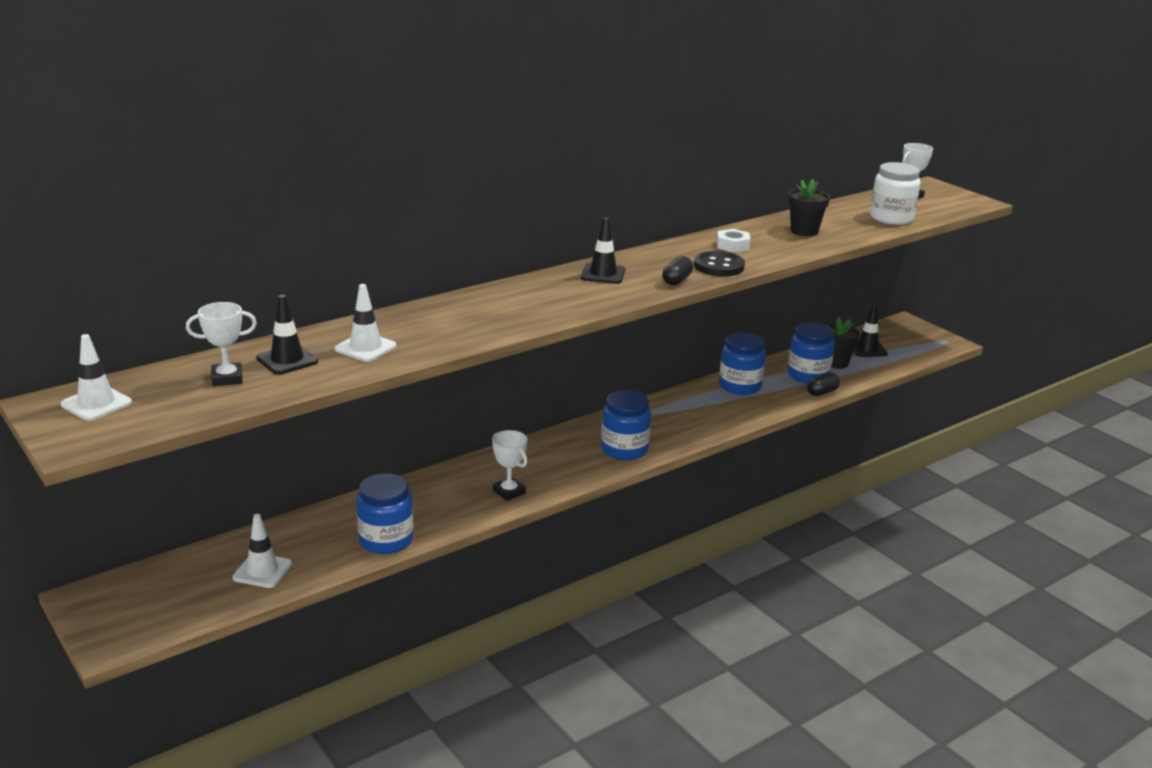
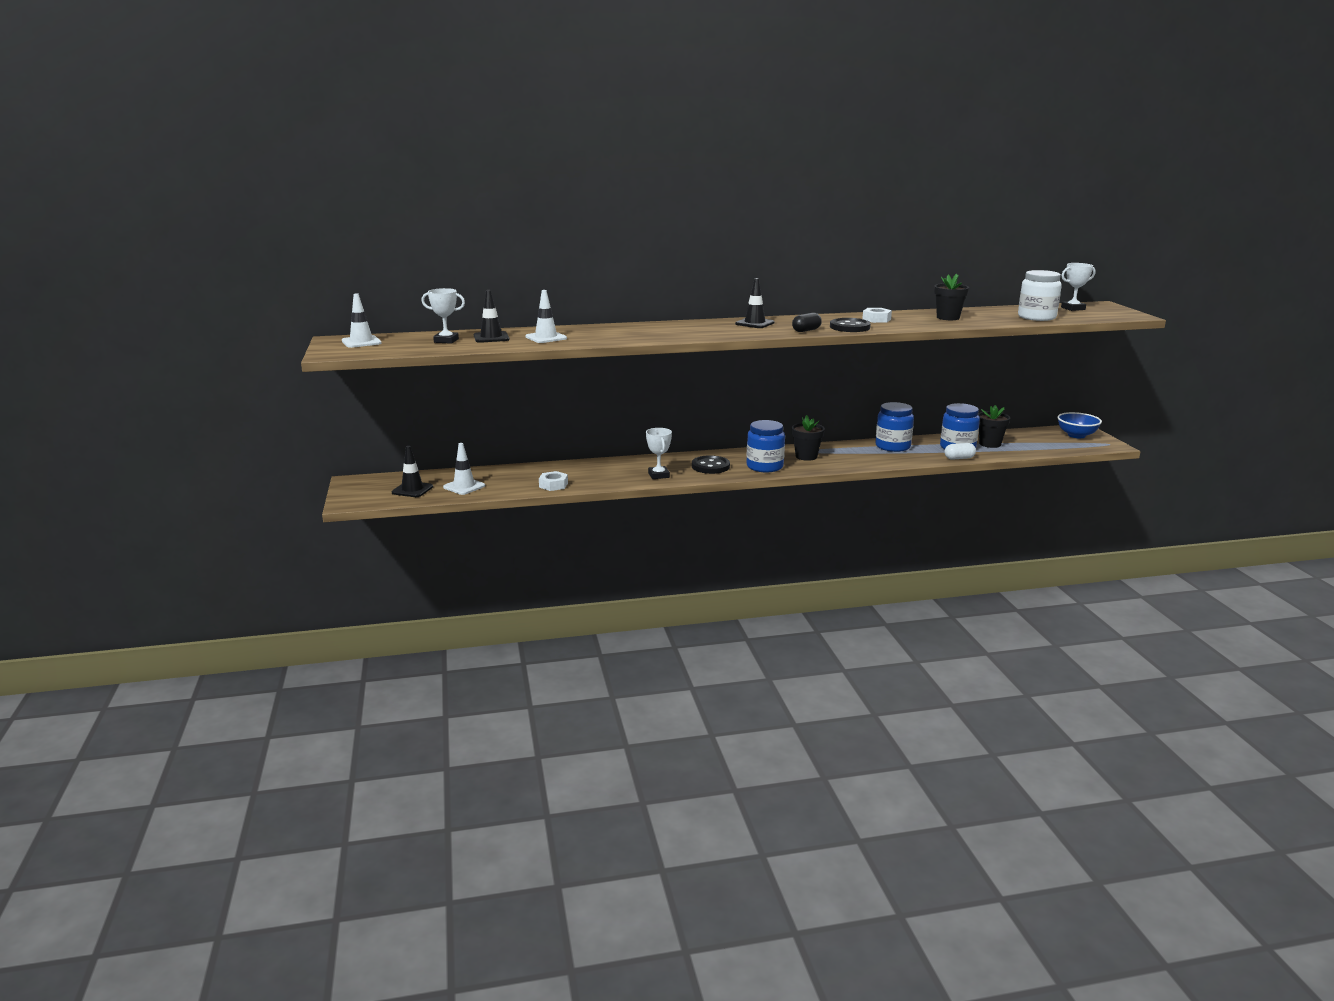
camera: 25 degrees right, 5 degrees down
(386, 540) = (553, 485): blue jar -> white nut
(560, 462) = (710, 466): none -> black button
(658, 422) = (806, 456): none -> black flower pot
(822, 392) = (959, 458): black capsule -> white capsule
(867, 349) = (1027, 440): black traffic cone -> black traffic cone (412, 490)
(908, 333) = (1076, 435): none -> blue bowl

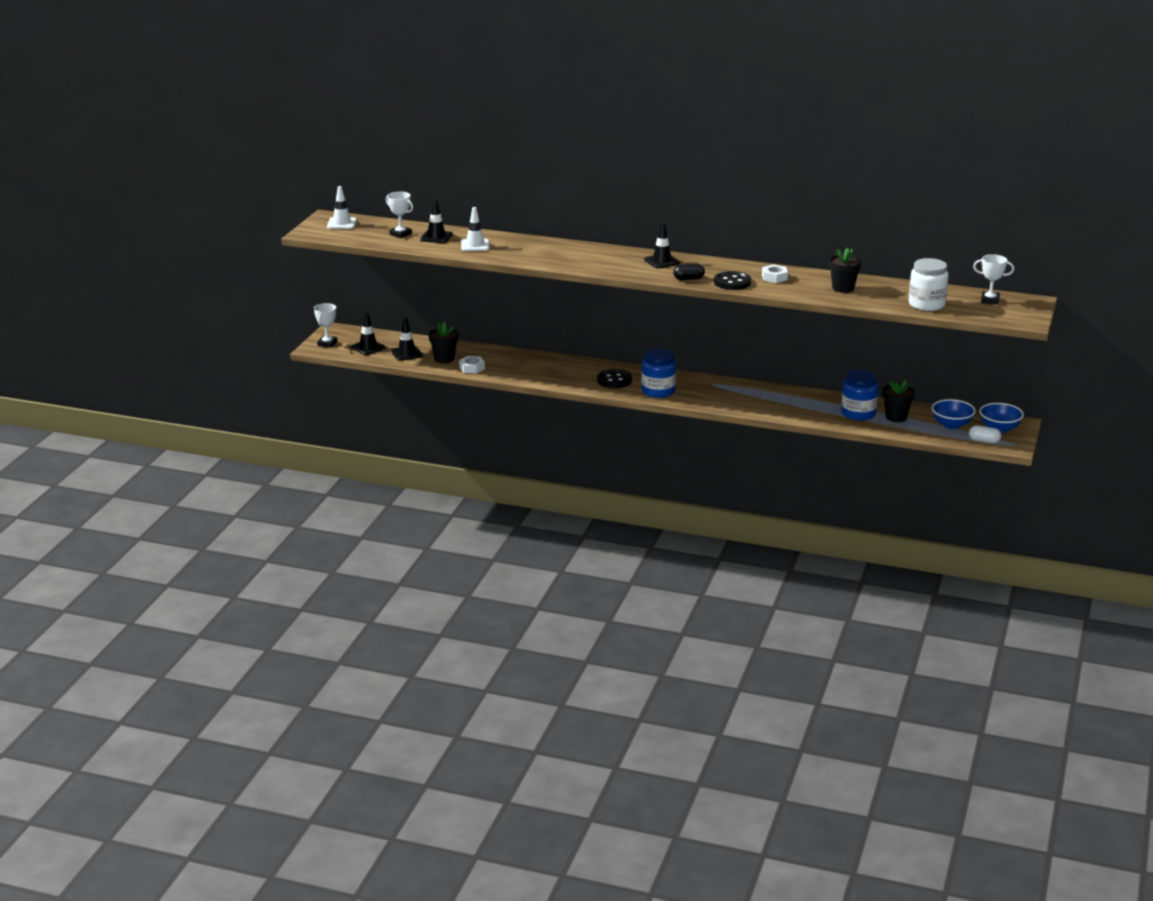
camera: 30 degrees right, 5 degrees up
(464, 486) = (406, 353): white traffic cone -> black traffic cone
(658, 475) = (562, 378): white trophy -> white trophy (327, 344)
(806, 456) = (708, 390): black flower pot -> black flower pot (444, 359)
(892, 446) = (800, 398): blue jar -> none
(959, 458) = (840, 424): white capsule -> white capsule (984, 441)
(1039, 440) = (951, 425): none -> blue bowl

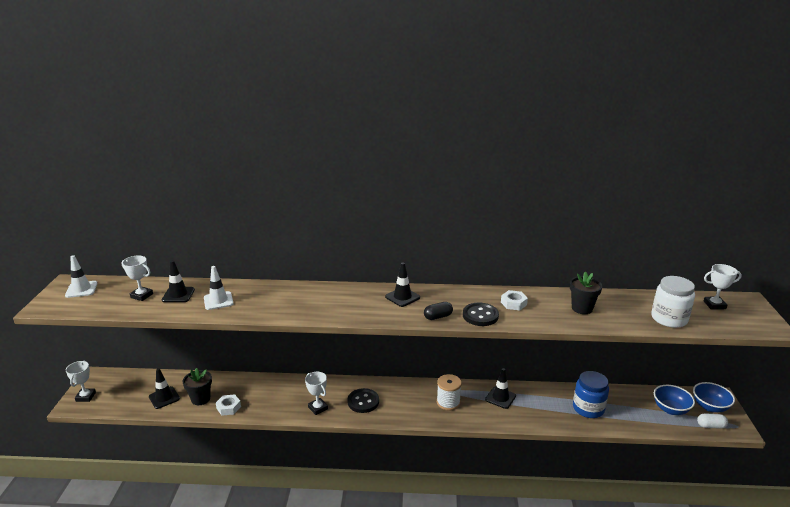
camera: 15 degrees left, 0 degrees up
(368, 347) = (126, 395): black traffic cone -> black traffic cone (500, 398)
(564, 379) = (318, 408): none -> white trophy
(658, 391) = (407, 409): blue jar -> none
(706, 391) = (448, 402): none -> white spool
(896, 417) = (621, 407): black flower pot -> none

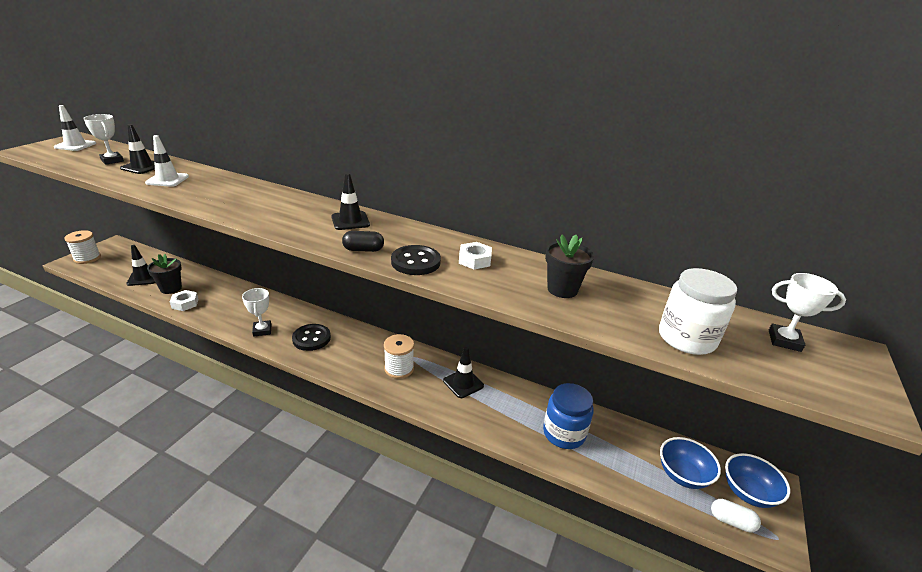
camera: 20 degrees right, 5 degrees up
(86, 397) = (87, 258): white trophy -> white spool

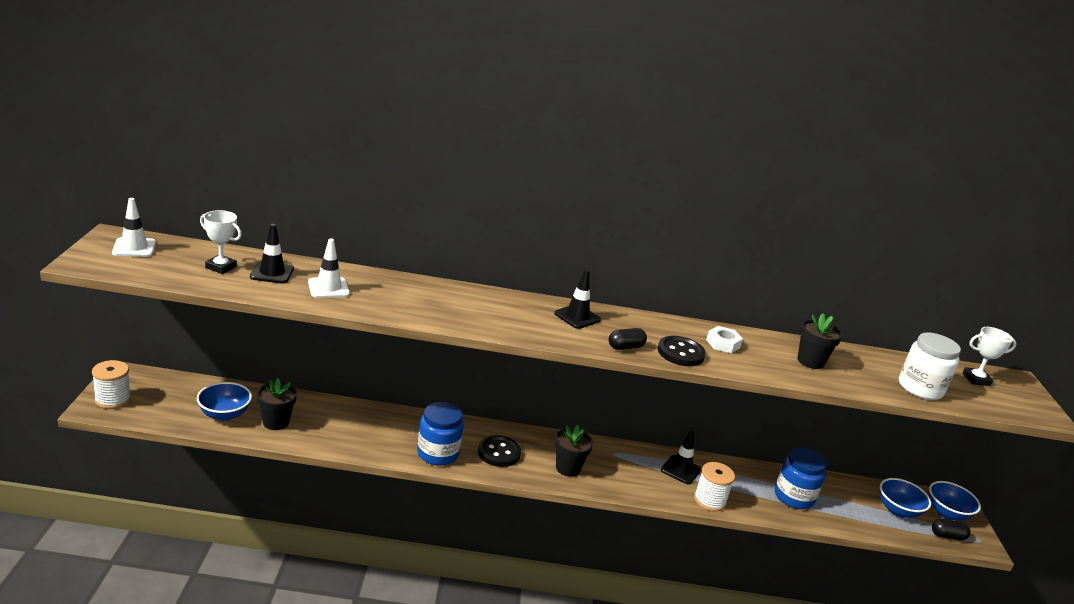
camera: 25 degrees left, 5 degrees down
(143, 278) = (224, 414): black traffic cone -> blue bowl
(185, 303) = (315, 438): white nut -> none
(262, 330) = (438, 453): white trophy -> blue jar
(358, 362) = (568, 468): none -> black flower pot
(399, 368) = (612, 467): white spool -> white spool (709, 500)
(731, 521) = (947, 536): white capsule -> black capsule

